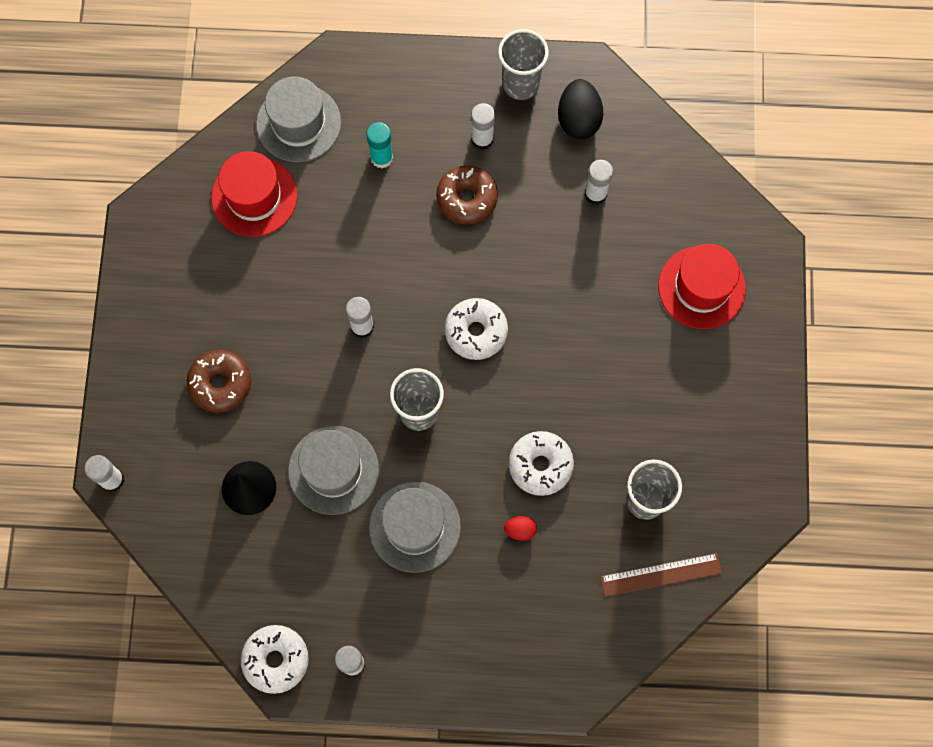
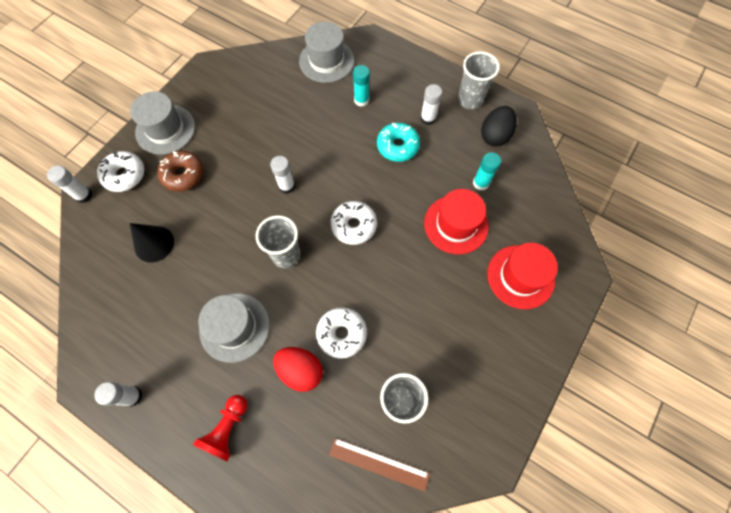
camera: 30 degrees right, 5 degrees down
(254, 197) = (275, 86): red hat -> red hat (456, 224)
(276, 660) = (89, 363): white donut -> white donut (125, 175)
(333, 470) = (210, 261): grey hat -> grey hat (165, 129)
(467, 199) = (397, 146): brown donut -> turquoise donut
(481, 634) = (227, 429): none -> red pawn
(520, 530) = (300, 370): red egg -> red egg, size x1.97
(595, 194) = (481, 183): white glue stick -> turquoise glue stick

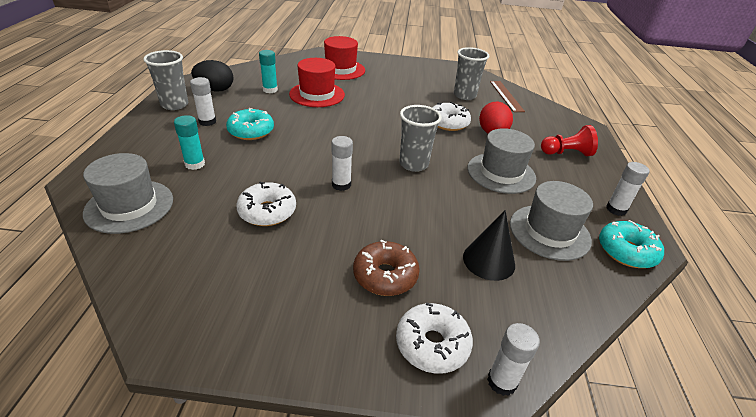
camera: 120 degrees left, 30 degrees down
(95, 354) = (626, 251): none -> turquoise donut
(165, 129) = (324, 334): grey hat -> grey hat (549, 232)
(354, 226) = (354, 137): white donut -> white donut (267, 211)

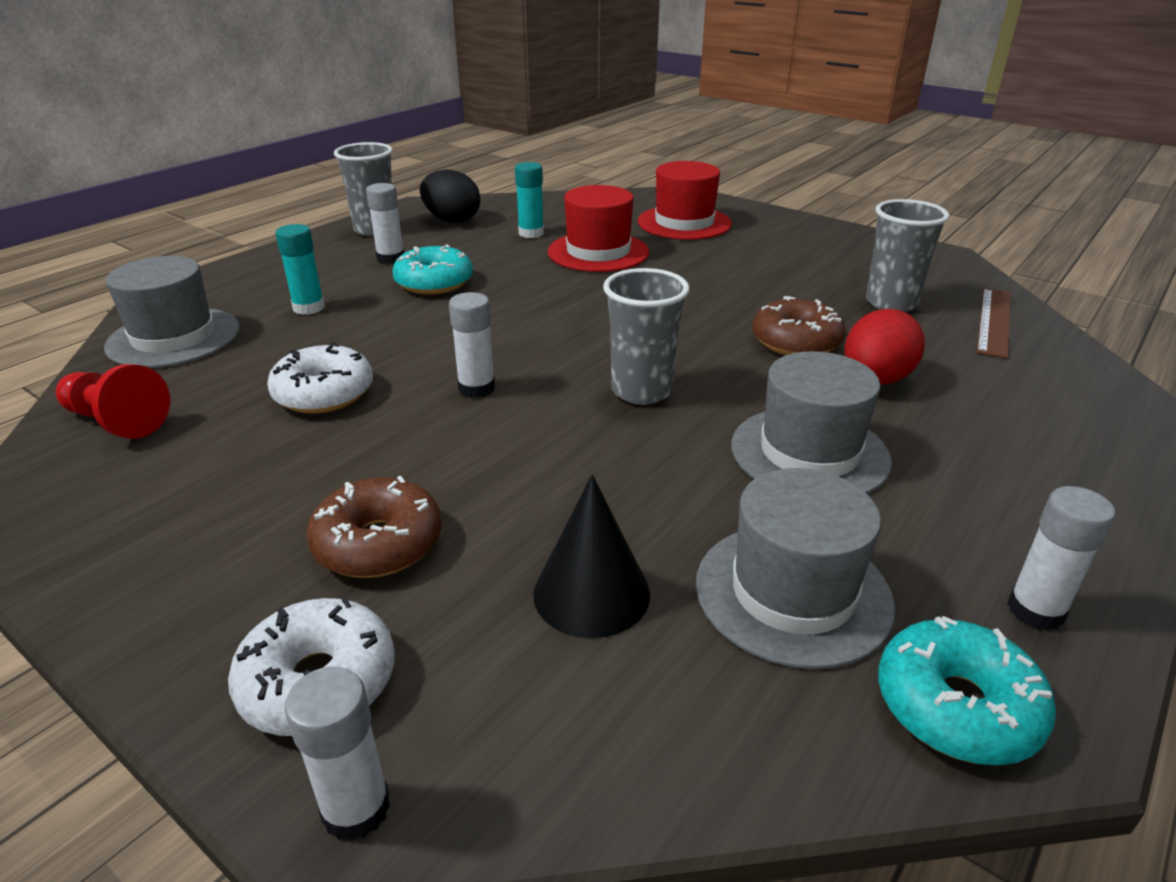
camera: 35 degrees right, 5 degrees down
(448, 123) = (796, 342): white donut -> brown donut
(566, 153) = (1027, 459): red pawn -> red pawn (117, 421)

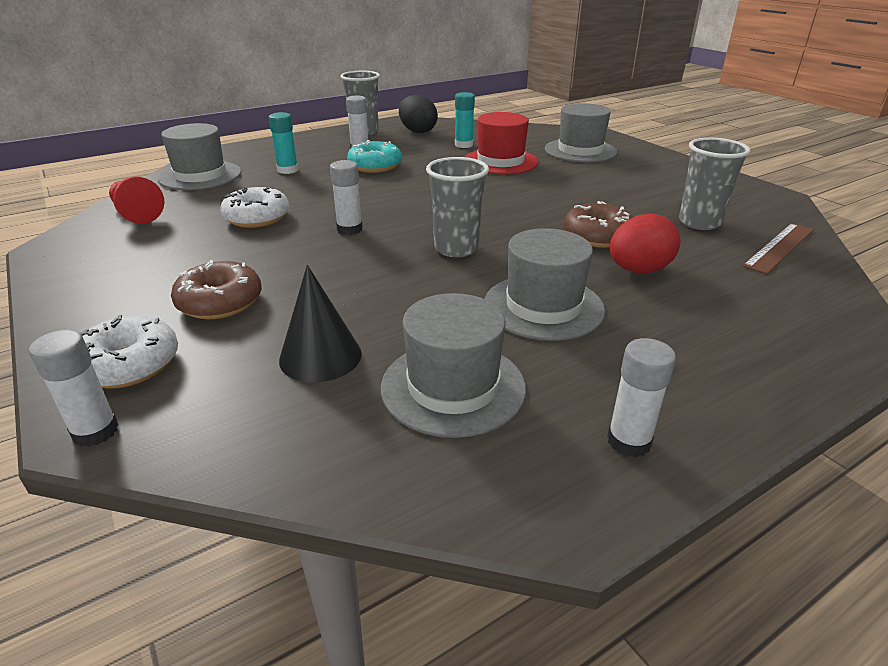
camera: 20 degrees right, 0 degrees up
(684, 223) = (580, 151): red hat -> grey hat
(956, 706) = (508, 483): turquoise donut -> none

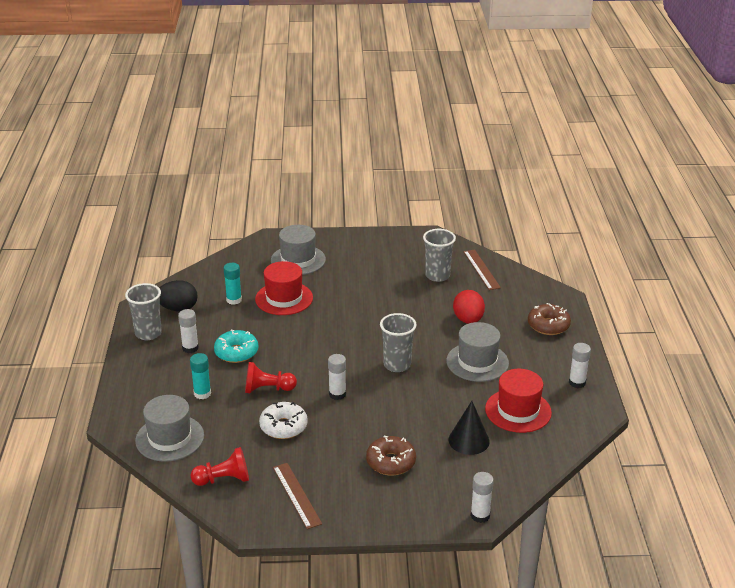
camera: 60 degrees left, 0 degrees up
(117, 258) = (297, 495): none -> brown ruler
(129, 365) = (432, 501): white donut -> none
(323, 193) = (267, 389): none -> red pawn
(453, 387) = (518, 411): grey hat -> red hat
(597, 236) = (424, 314): brown donut -> brown donut (548, 325)

